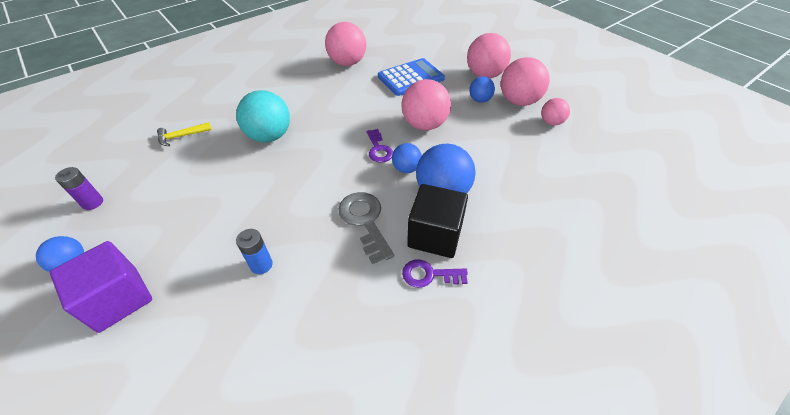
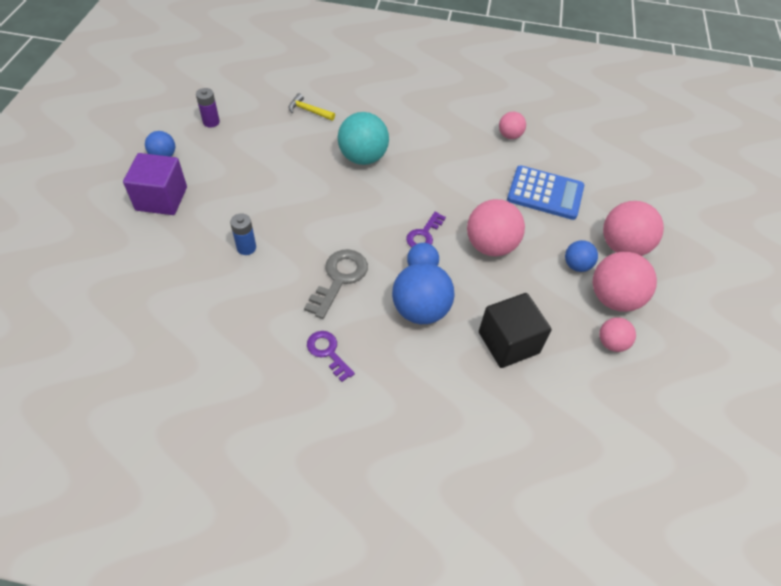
camera: 45 degrees right, 5 degrees up
(347, 63) = (509, 136): pink ball -> pink ball, size x0.56
(435, 235) = (369, 333): black cube -> black cube (508, 342)

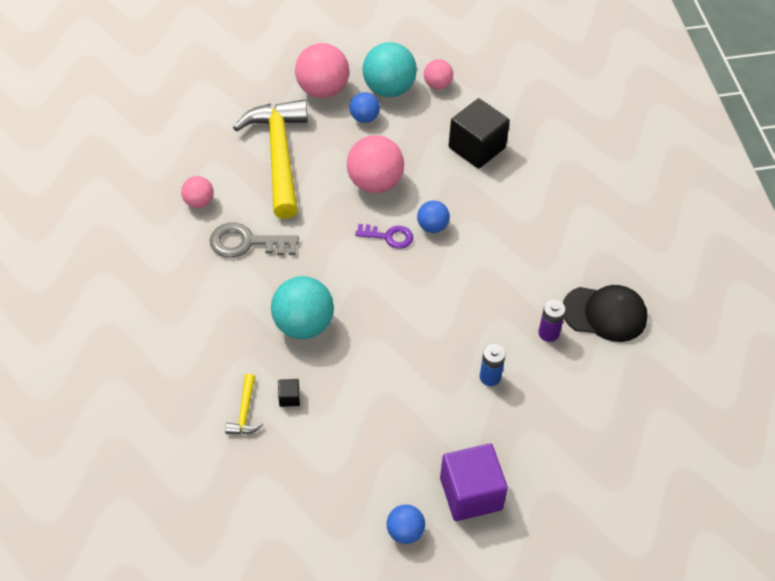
camera: 110 degrees left, 0 degrees up
(211, 122) = (318, 512): purple battery -> purple battery (548, 333)
(253, 361) = (605, 314): none -> black cap
(305, 133) = (289, 397): none -> black cube
(328, 352) = (563, 264): purple key -> none
(339, 279) = (481, 285): grey key -> grey key (247, 243)
(420, 310) = (480, 214): blue ball -> none
(545, 193) = (279, 155): blue calculator -> yellow hammer
(613, 298) = (389, 89): pink ball -> turquoise ball

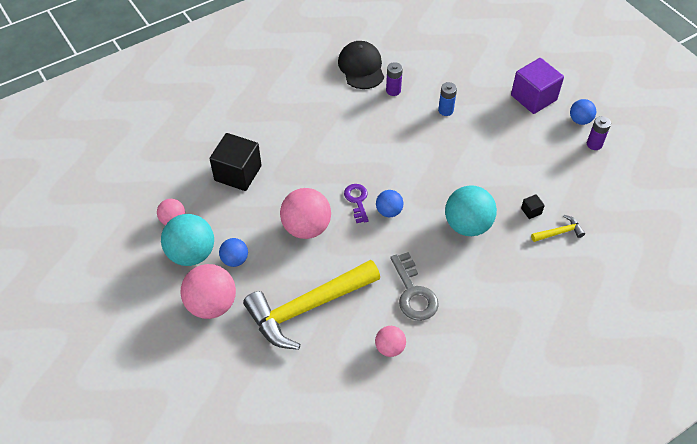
camera: 110 degrees left, 0 degrees up
(355, 526) = (594, 144): none -> purple battery
(432, 226) = (333, 177): blue ball -> blue ball (389, 211)

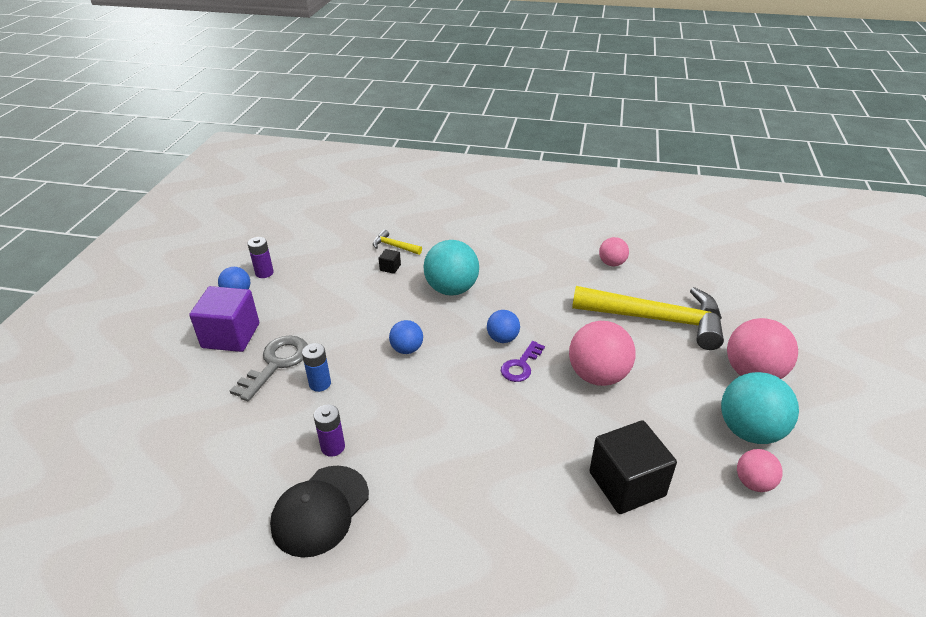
camera: 135 degrees left, 15 degrees down
(235, 260) = (700, 395): blue ball -> blue ball (407, 349)
(413, 293) = (554, 279): grey key -> grey key (276, 363)

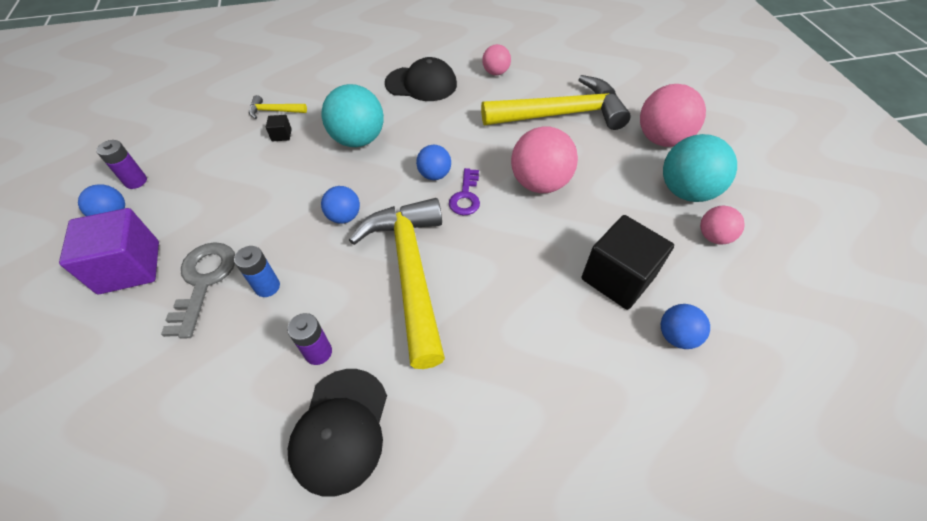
camera: 25 degrees left, 15 degrees up
(438, 412) = (410, 272): none -> yellow hammer
(534, 256) = (421, 84): none -> black cap
(655, 556) = (676, 336): none -> blue ball

